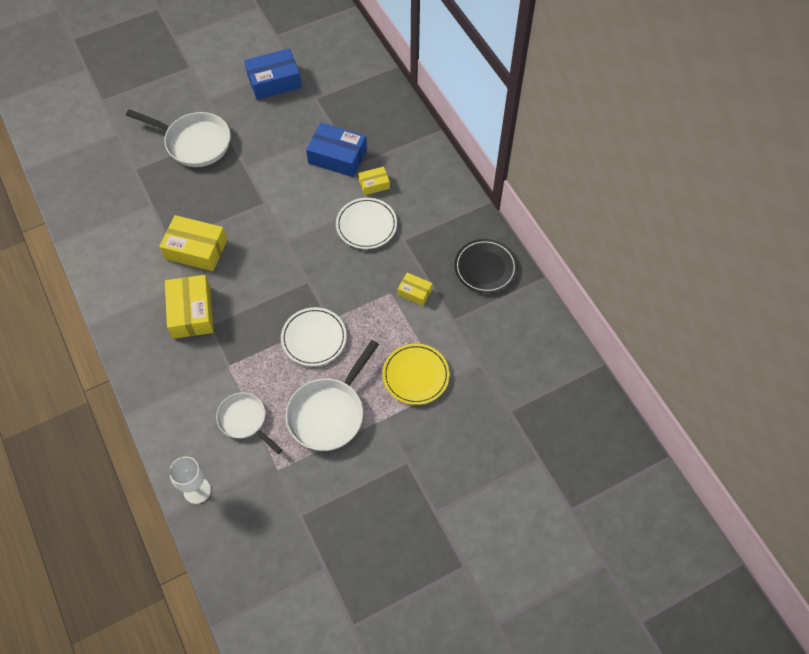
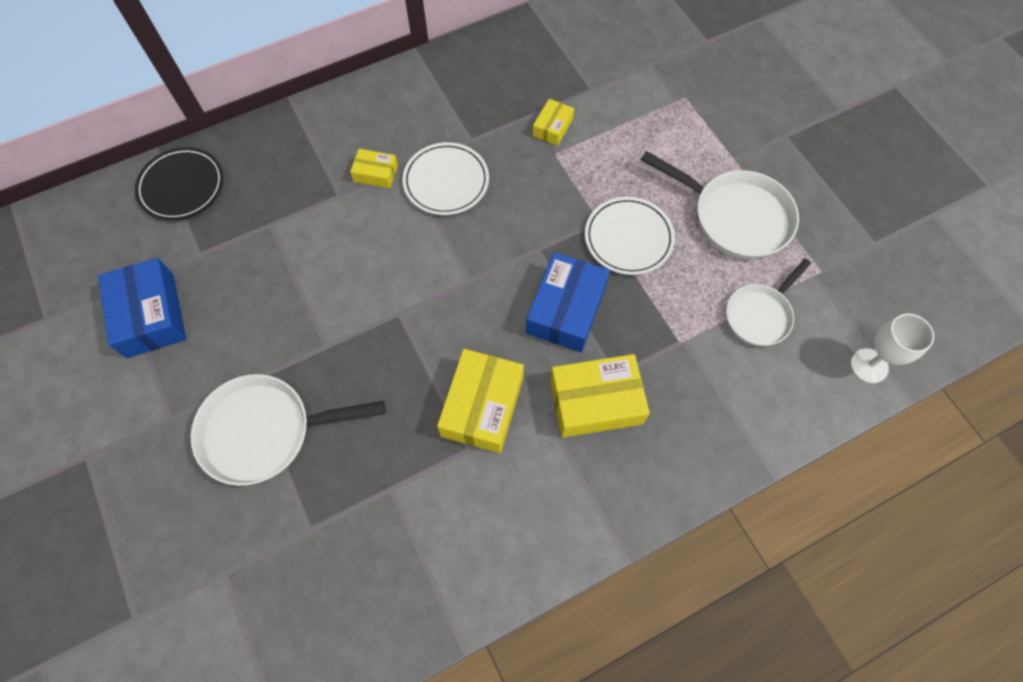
camera: 90 degrees left, 5 degrees up
(194, 143) = (264, 431): white pan -> white pan turned 120 degrees counterclockwise
(337, 156) = (320, 220): blue box -> blue box (566, 309)
(374, 184) = (376, 173): yellow box -> yellow box turned 60 degrees counterclockwise
(415, 375) = (672, 127): yellow plate -> none
(485, 268) = (516, 56): black plate -> black plate (182, 187)

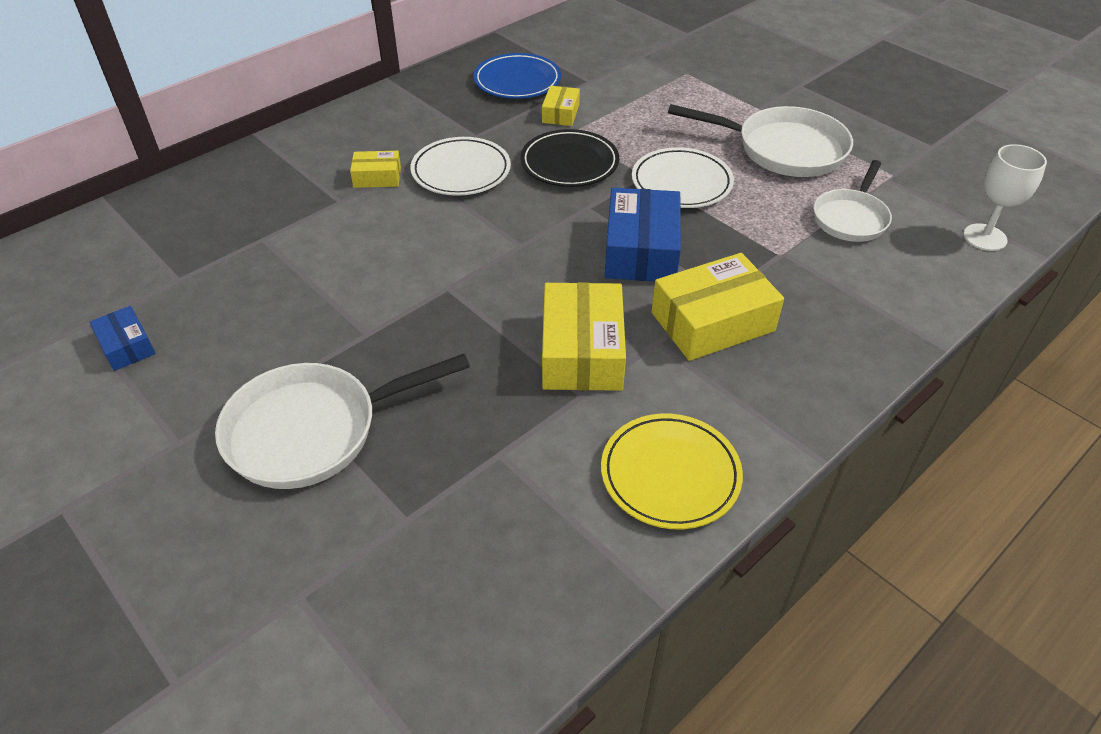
camera: 15 degrees left, 20 degrees down
(150, 315) = (127, 346): blue box -> blue box, size x0.53
(182, 187) = (141, 224): black plate -> black plate (569, 163)
(508, 541) = (670, 474): none -> yellow plate
(528, 76) = (517, 81): none -> blue plate

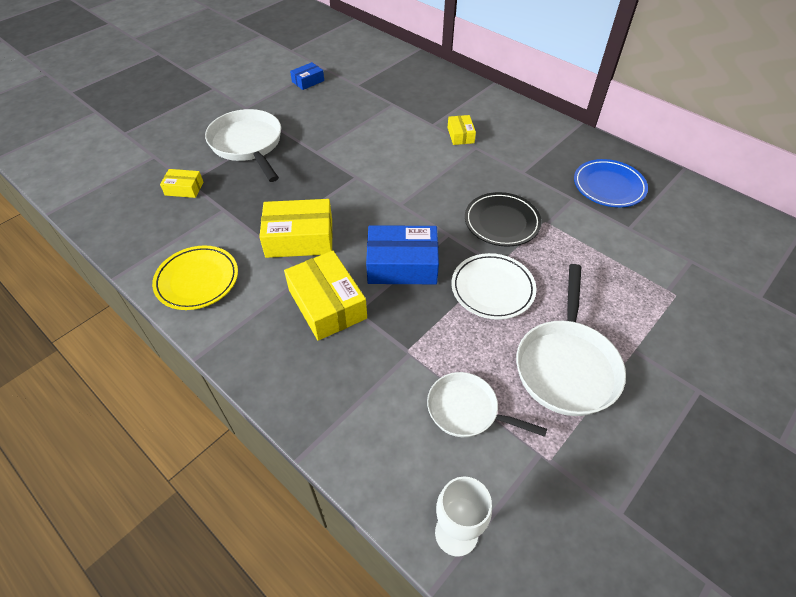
camera: 85 degrees right, 5 degrees up
(461, 171) = (477, 169): white plate -> none
(560, 113) = (569, 213): yellow box -> yellow box (184, 188)

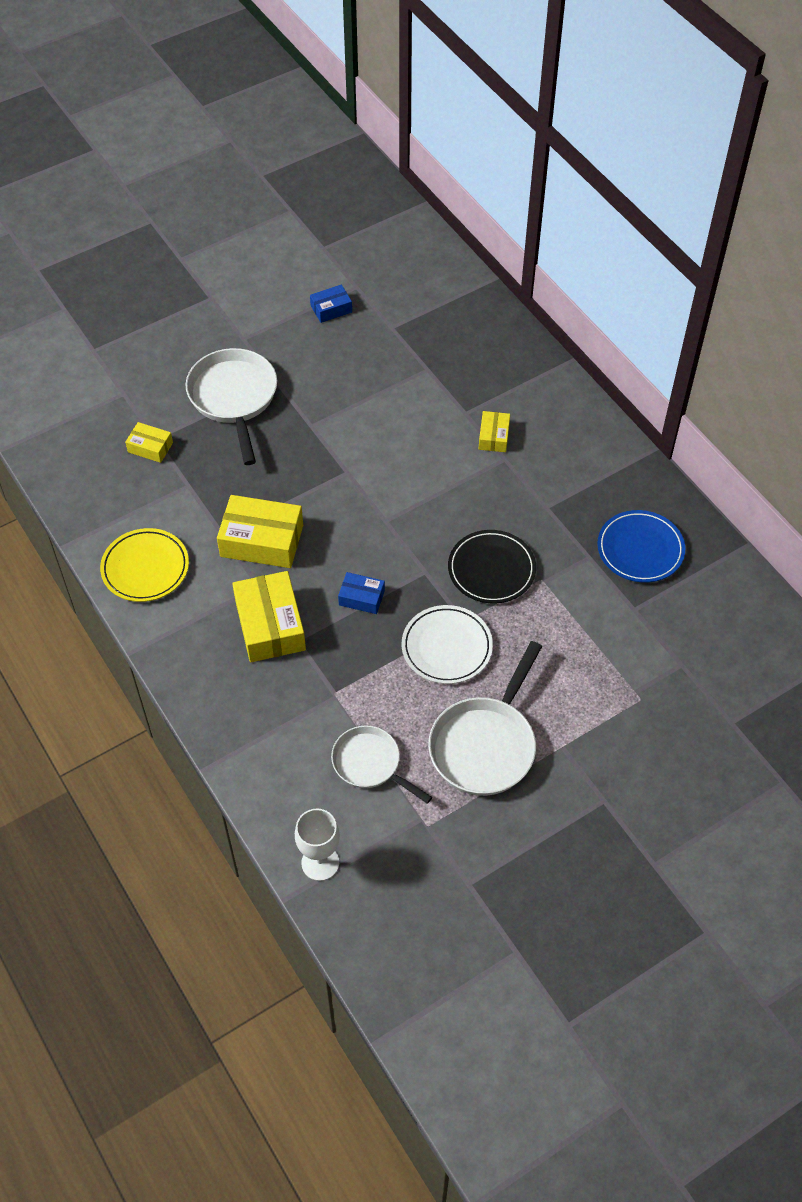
camera: 15 degrees right, 5 degrees up
(402, 265) = (361, 597): blue box -> blue box, size x0.53

